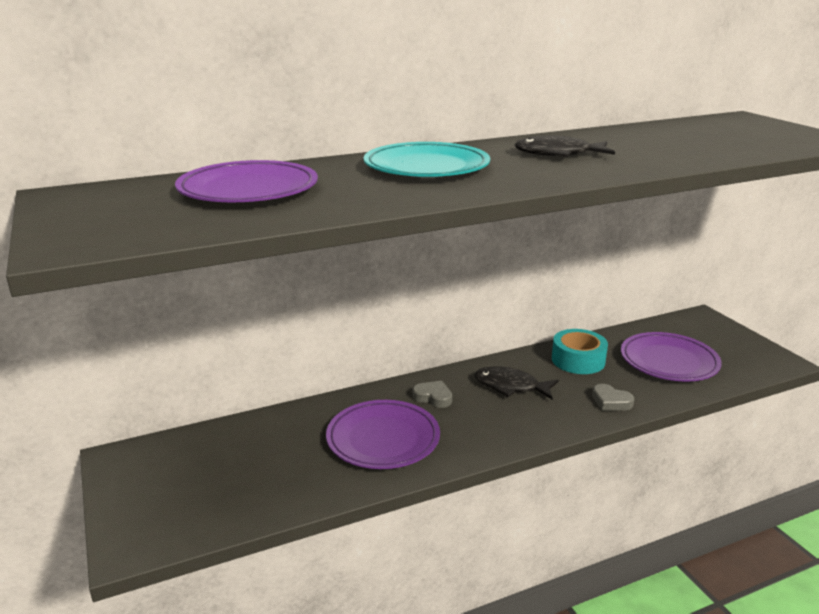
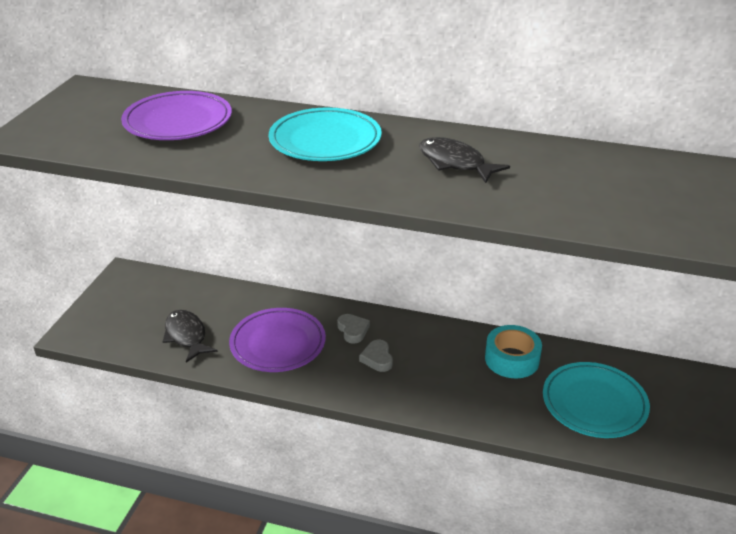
camera: 40 degrees right, 10 degrees up
(510, 386) = (421, 352): black fish -> black fish (186, 336)
(611, 401) = (481, 409): grey heart -> grey heart (377, 358)
(669, 361) = (594, 403): purple plate -> turquoise plate

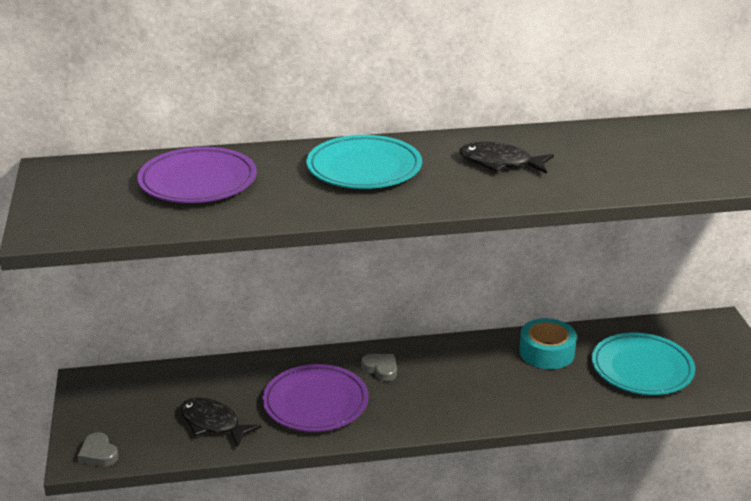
camera: 25 degrees left, 5 degrees down
(377, 358) = (424, 387): grey heart -> grey heart (98, 454)

